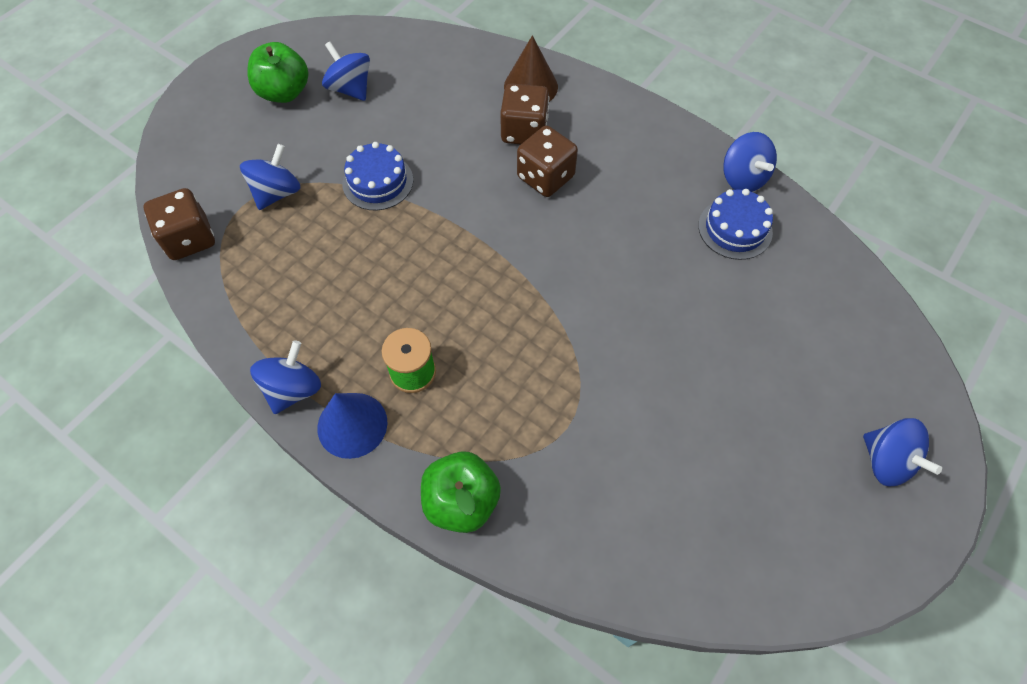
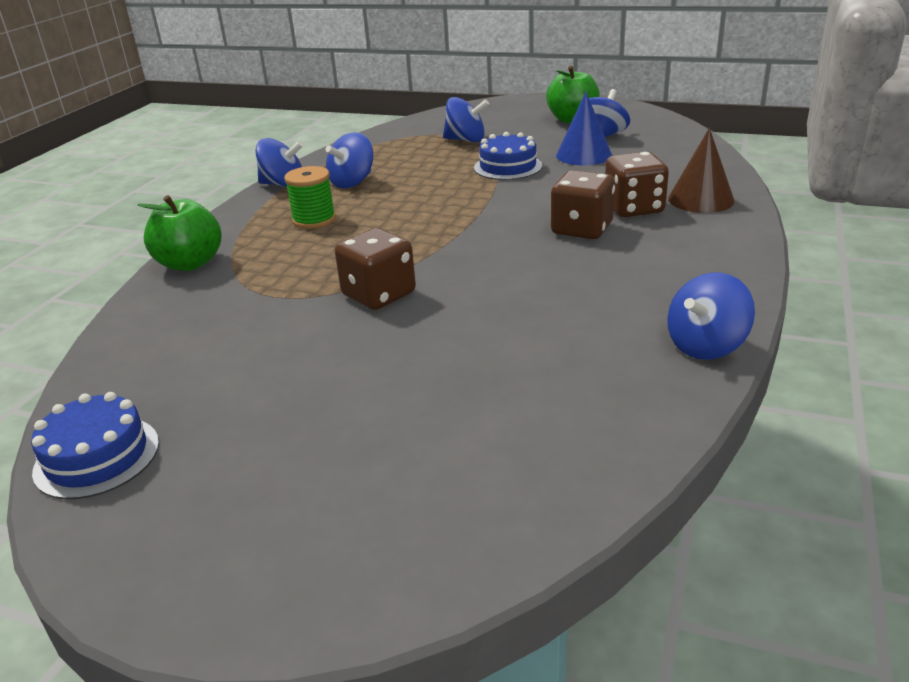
camera: 75 degrees right, 30 degrees down
(189, 239) = (402, 128): brown dice -> brown dice (379, 295)
(352, 425) = (256, 210): blue cone -> blue cone (584, 155)
(735, 229) = (609, 352): blue cake -> blue cake (97, 457)
(886, 461) = (275, 541): blue spinning top -> blue spinning top (352, 182)

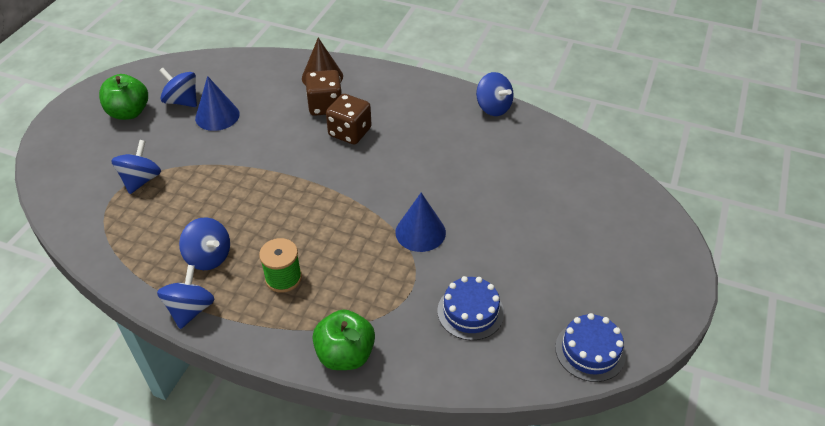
camera: 90 degrees left, 15 degrees up
(379, 295) = (420, 232): brown dice -> blue cone
(508, 167) = (221, 158): blue cake -> blue cake (470, 312)

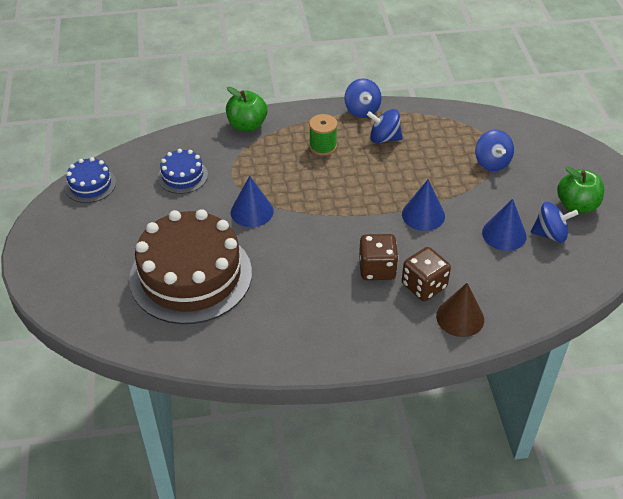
camera: 150 degrees right, 0 degrees up
(263, 159) = (423, 215): none -> blue cone
(493, 107) = (263, 358): blue spinning top -> none
(519, 193) = (191, 275): none -> brown cake

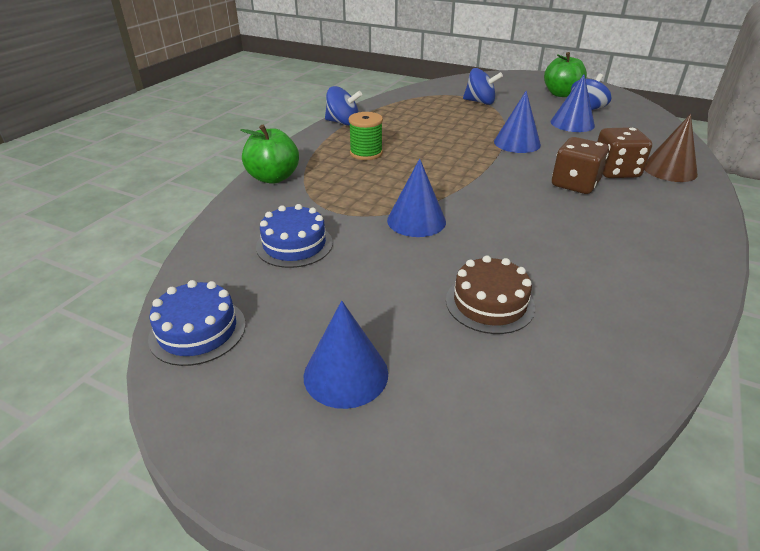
camera: 55 degrees left, 10 degrees down
(98, 247) = (346, 374): none -> blue cone
(191, 275) = (489, 303): brown cake -> brown cake, size x0.45
(384, 138) = (395, 126): blue spinning top -> none

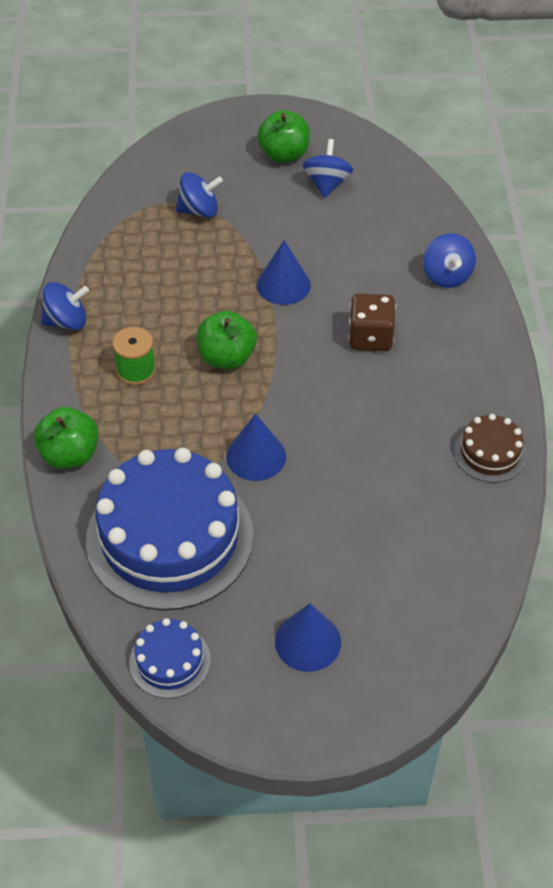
camera: 30 degrees left, 15 degrees up
(294, 245) = (169, 537): blue cake -> blue cake, size x2.20
(440, 164) = (226, 357): none -> green apple
(489, 303) = (370, 527): brown cake -> brown cake (490, 453)
(572, 123) = (323, 220): blue cone -> none
(615, 171) = (399, 299): brown dice -> none
(669, 170) = (446, 275): brown cone -> blue spinning top

